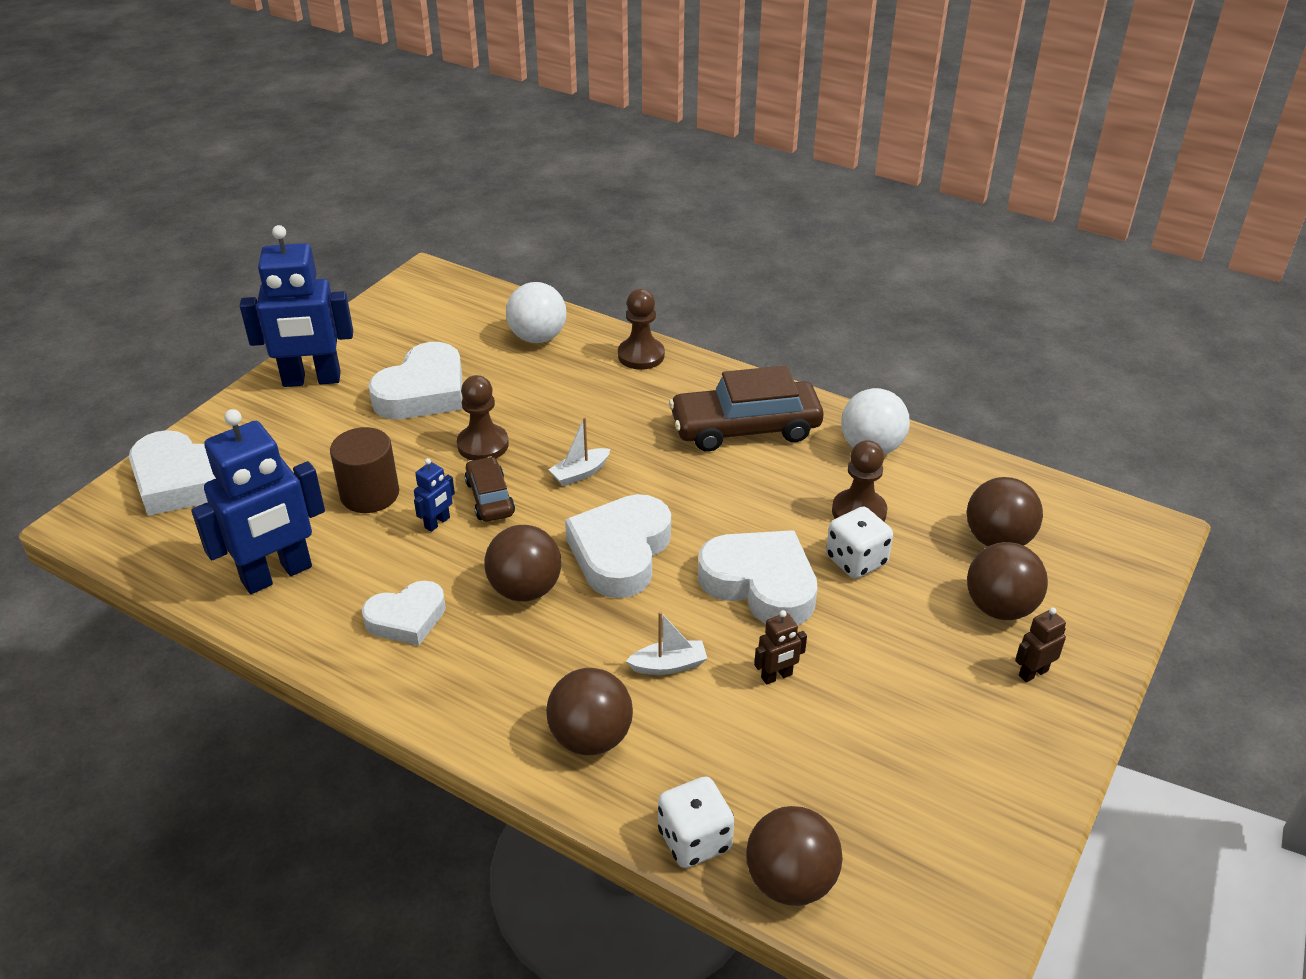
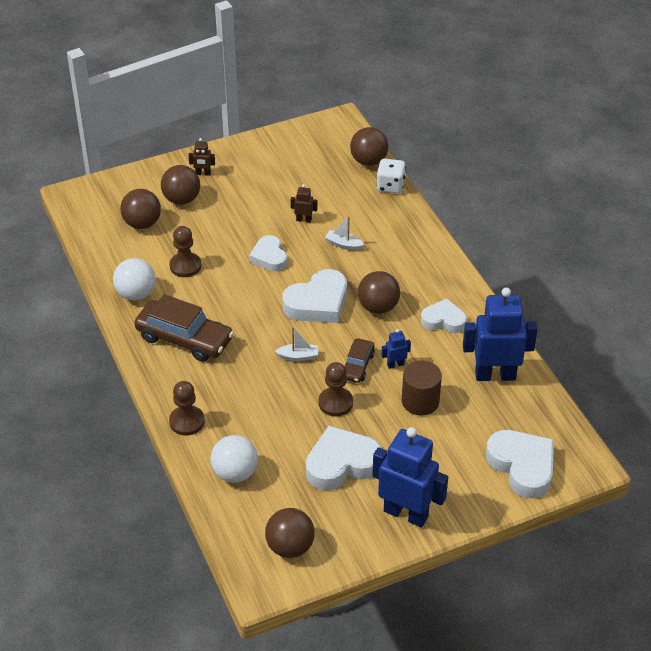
camera: 145 degrees left, 5 degrees up
(591, 738) = (400, 234): brown ball -> brown ball (290, 547)
(760, 584) = (269, 257): white heart -> white heart, size x0.63
(856, 560) = (215, 246): white dice -> none

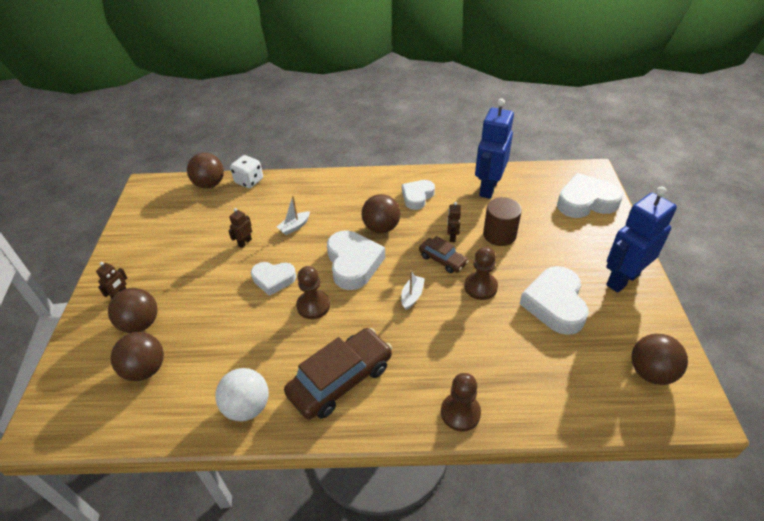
camera: 65 degrees left, 0 degrees up
(185, 266) = (238, 348): brown pawn -> brown pawn (313, 306)
(235, 473) = (545, 390): white ball -> none
(395, 364) = (452, 237): blue robot -> brown robot

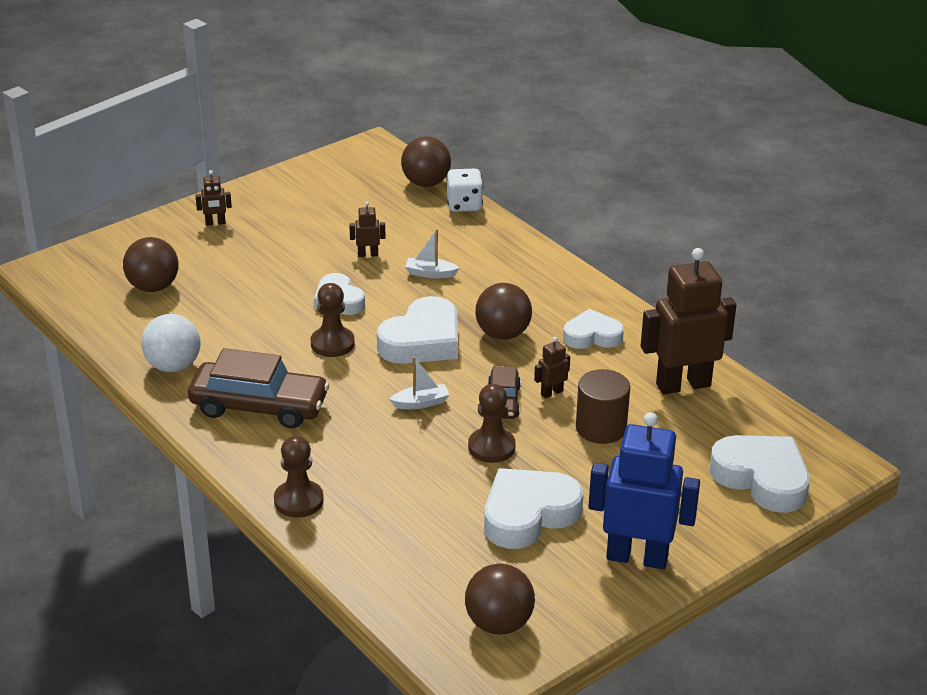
camera: 50 degrees right, 10 degrees down
(140, 324) = (197, 254): brown ball -> none
(488, 188) = (683, 385): blue robot -> brown robot

